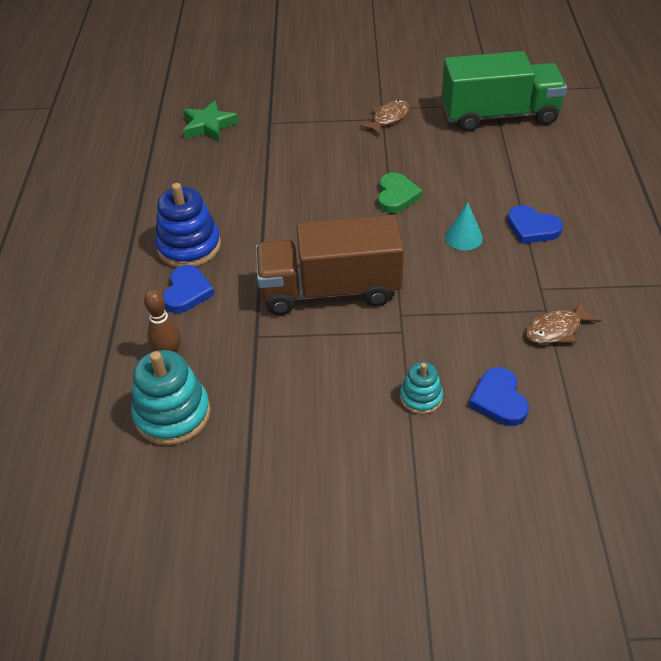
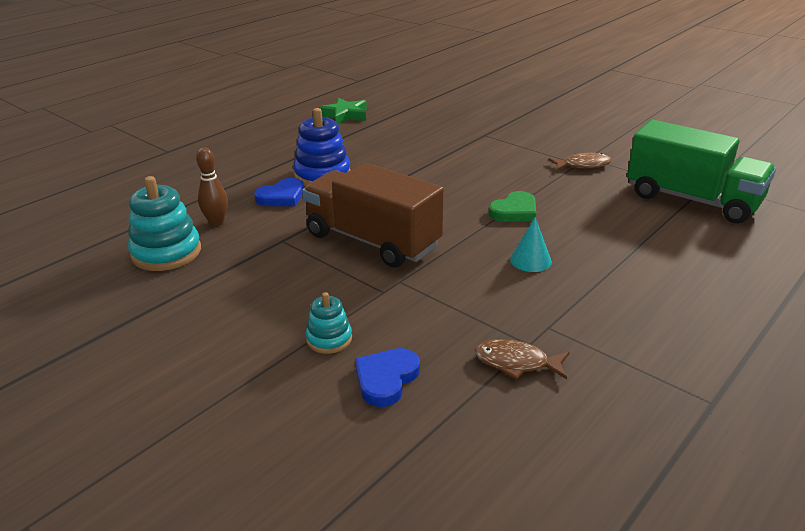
camera: 40 degrees right, 15 degrees down
(208, 126) = (439, 121): green star -> green star (345, 115)
(532, 228) = (606, 283): blue heart -> none

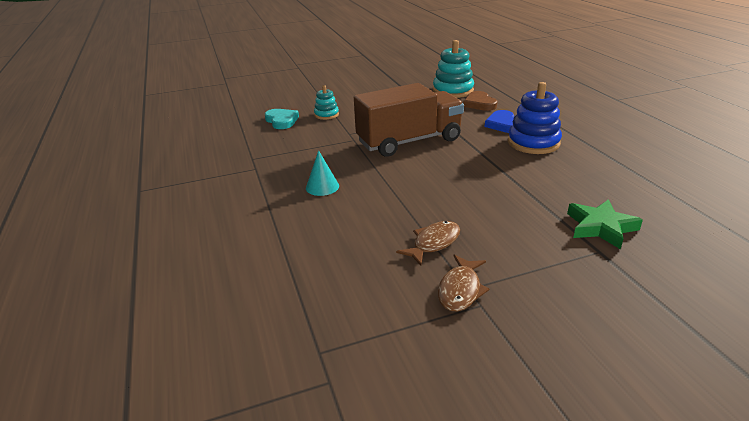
camera: 120 degrees right, 0 degrees up
(216, 222) = (479, 104): brown bowling pin -> brown heart
(345, 115) = (696, 178): green star -> green star (600, 227)
(386, 379) = (282, 121): blue heart -> turquoise heart
(514, 211) = (397, 205): green heart -> none
(516, 363) = (245, 151): brown fish -> brown fish (433, 243)
(692, 200) = (309, 330): green truck -> none

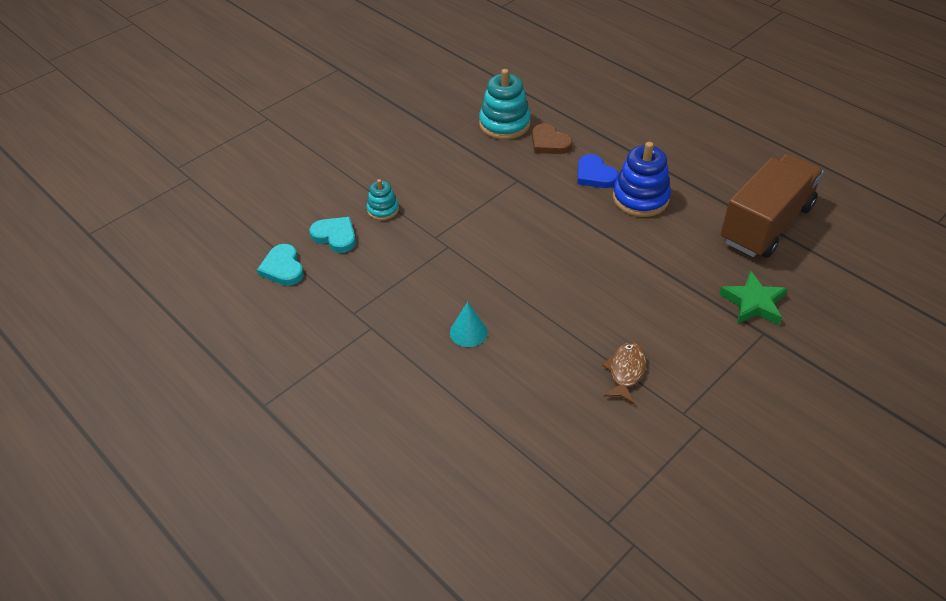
camera: 25 degrees left, 15 degrees up
(232, 128) = (283, 268): none -> turquoise heart
(409, 141) = (512, 232): brown truck -> brown truck (766, 224)
(460, 290) = (678, 417): brown fish -> none

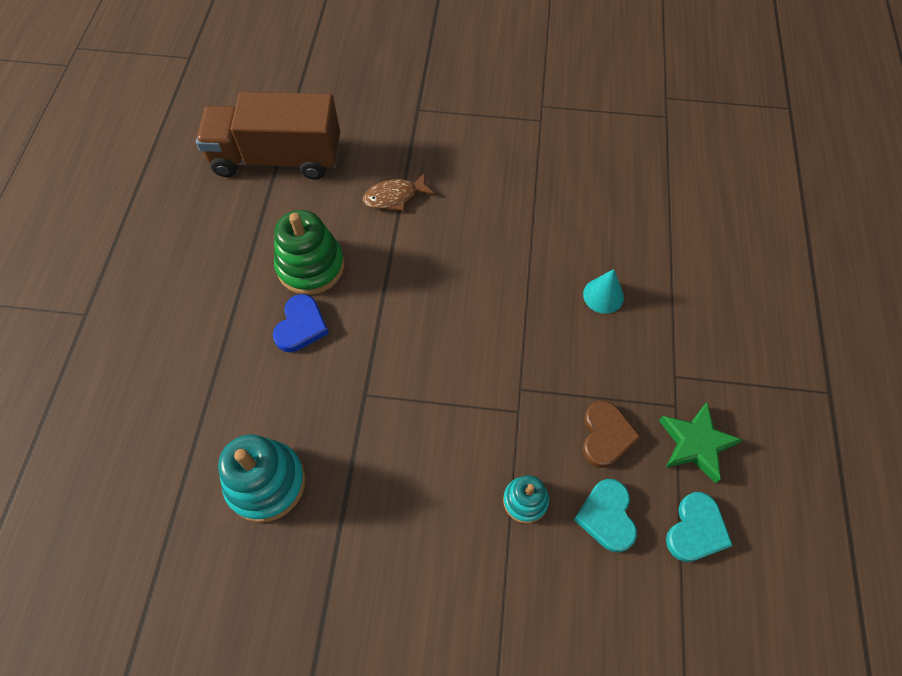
camera: 130 degrees left, 15 degrees up
(549, 143) = (272, 406): brown heart -> brown heart (606, 436)
(625, 371) = (537, 169): brown fish -> brown fish (394, 197)
(640, 198) = (311, 266): blue stacking toy -> green stacking toy
(753, 303) = (389, 127): green star -> green star (695, 444)

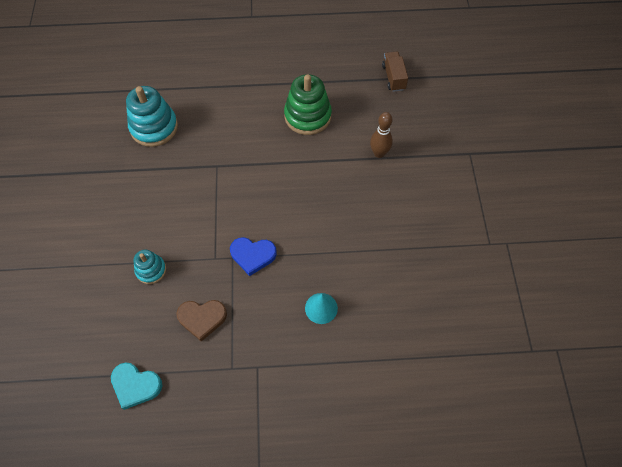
camera: 80 degrees right, 0 degrees up
(277, 158) = (393, 77): brown truck -> brown truck, size x0.44
(301, 326) = (261, 121): blue heart -> blue heart (253, 255)
(394, 197) = (379, 153): brown fish -> brown bowling pin
(606, 516) = (143, 323): turquoise heart -> none
(695, 444) = (201, 384): green star -> none

